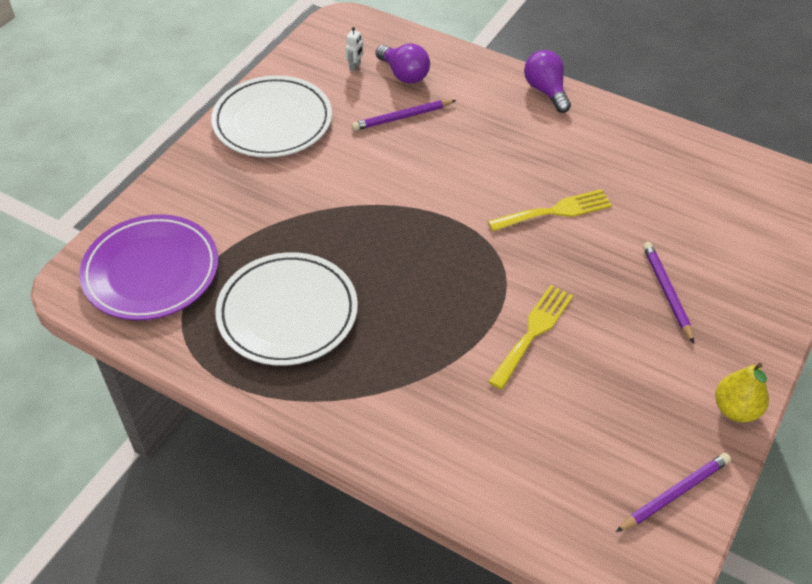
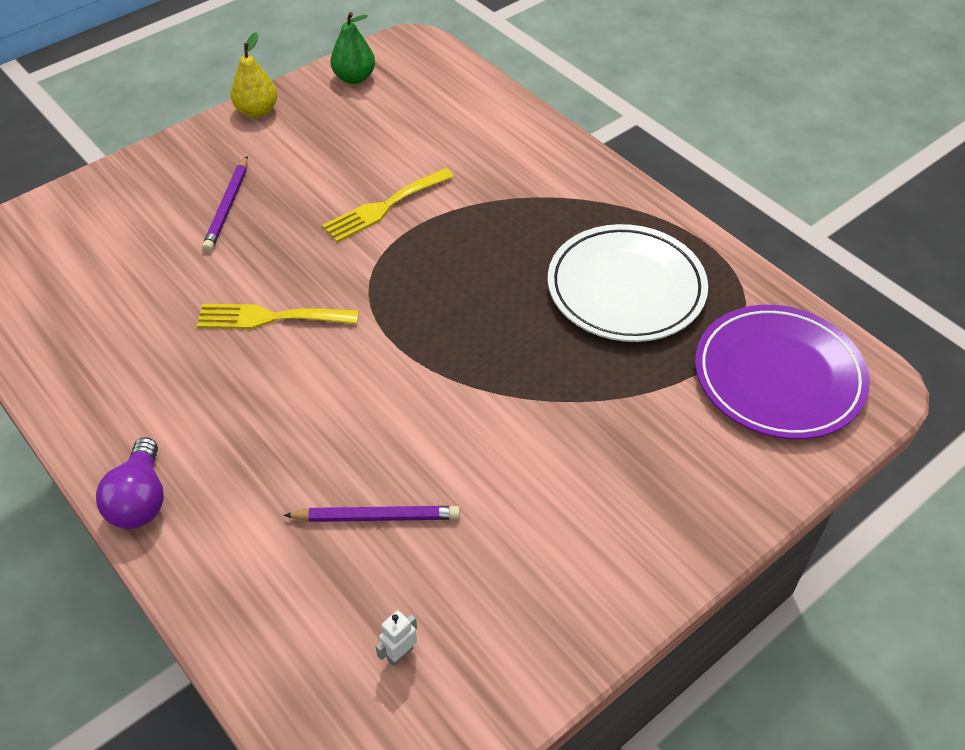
camera: 160 degrees left, 0 degrees up
(272, 121) = (574, 571): white plate -> none
(404, 74) = (329, 607): purple light bulb -> none
(675, 494) = (354, 78): purple pencil -> green pear

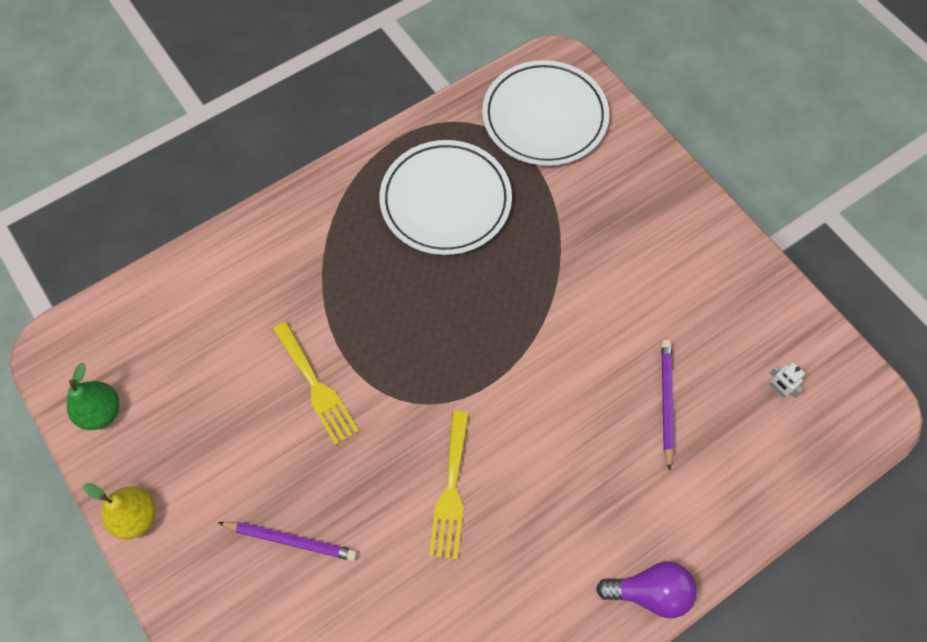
camera: 85 degrees left, 15 degrees up
(778, 376) = (544, 117): purple plate -> white plate

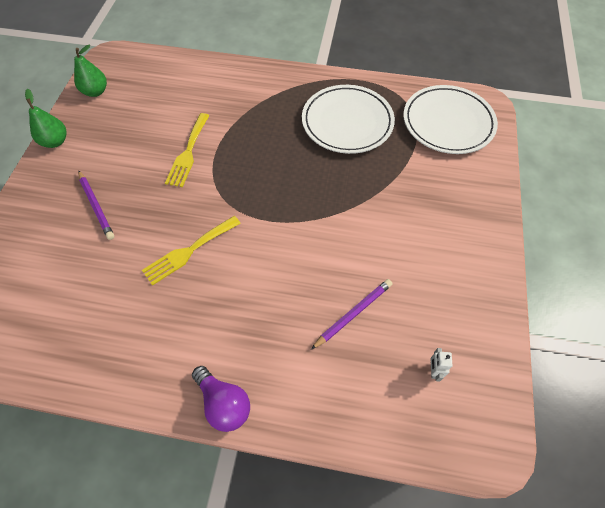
camera: 45 degrees right, 5 degrees down
(136, 517) = (55, 141): yellow pear -> green pear

